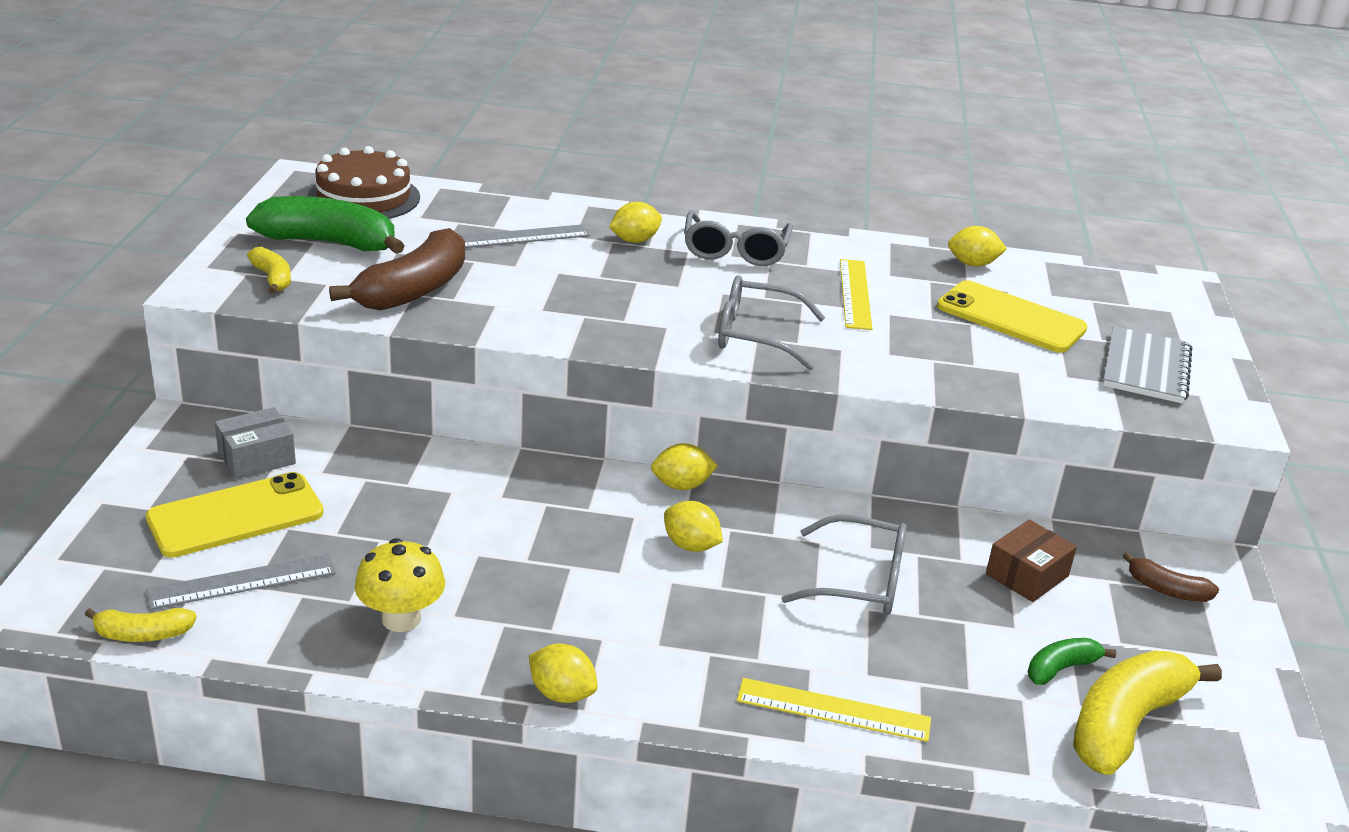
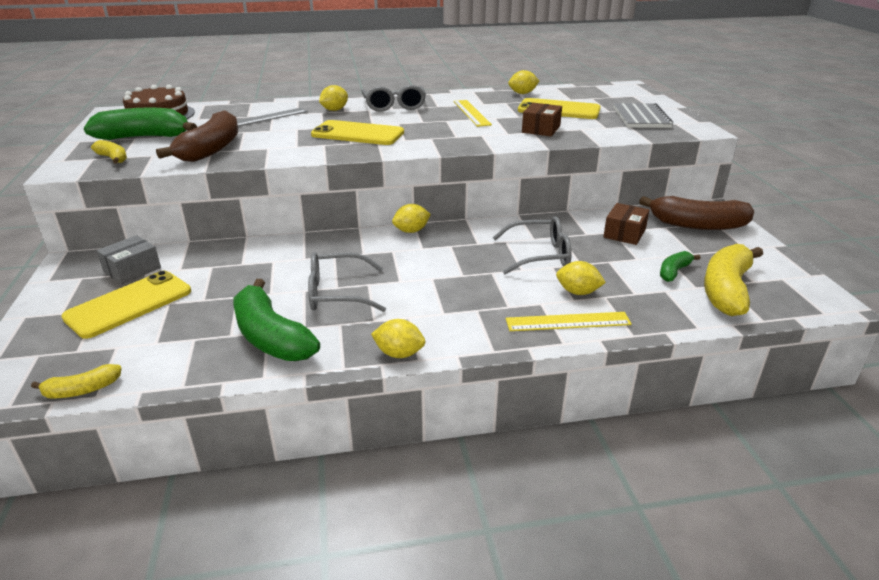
camera: 15 degrees left, 0 degrees up
(242, 582) = (148, 341): grey ruler -> none
(401, 619) = (271, 337): yellow mushroom -> green banana
(645, 303) = (358, 134): none -> yellow phone
(690, 546) = (434, 258): yellow lemon -> yellow lemon (578, 292)
(756, 335) = (430, 137): grey glasses -> grey glasses (337, 293)
(949, 357) = (541, 129): none -> brown box
(1166, 590) = (697, 225): brown banana -> brown banana, size x1.99

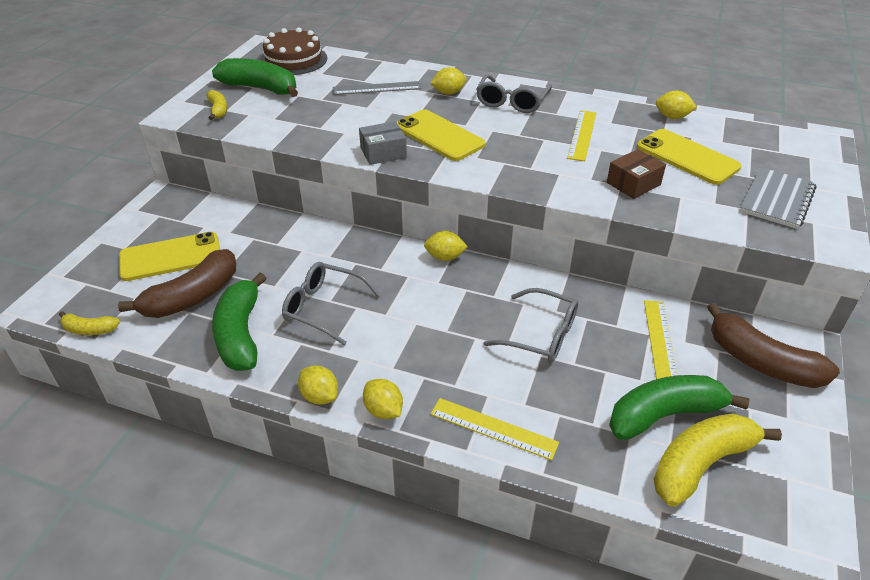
camera: 30 degrees right, 10 degrees up
(132, 270) = (196, 220): grey box -> grey box (383, 152)
(211, 149) = (298, 121): brown banana -> brown banana (192, 297)
(578, 292) = (536, 397): yellow lemon -> yellow lemon (383, 410)
(624, 233) = (660, 341): brown box -> yellow ruler
(674, 272) = (664, 415): green banana -> green banana, size x1.99

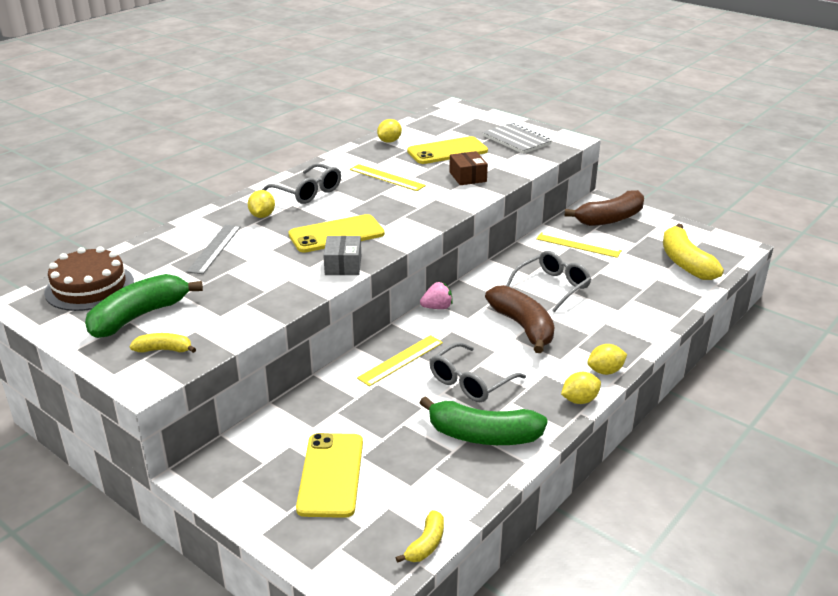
camera: 70 degrees left, 10 degrees down
(192, 297) = (410, 463): brown banana -> brown banana (523, 327)
(445, 257) = (437, 307): yellow lemon -> pink strawberry
(493, 428) = (637, 327): yellow ruler -> yellow ruler (401, 360)
(664, 415) = (643, 262): green banana -> none

